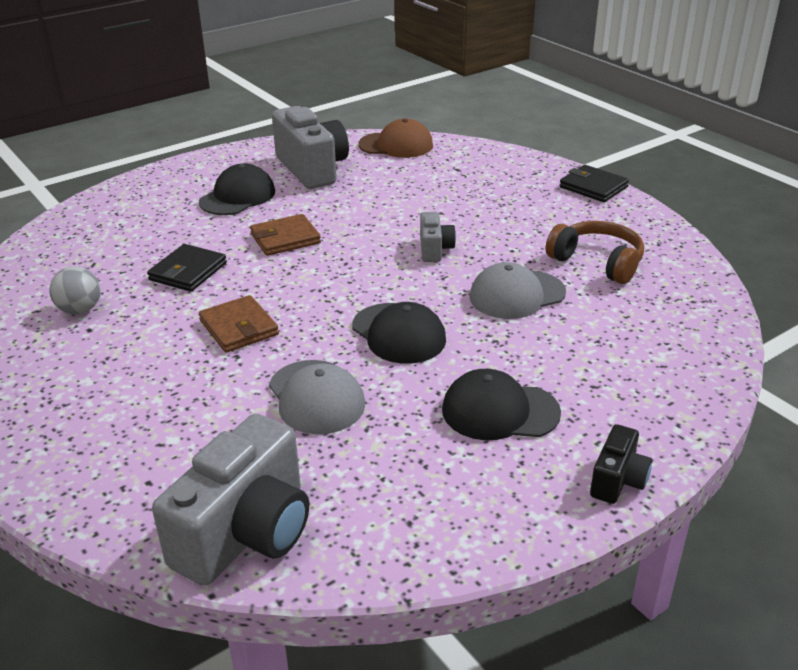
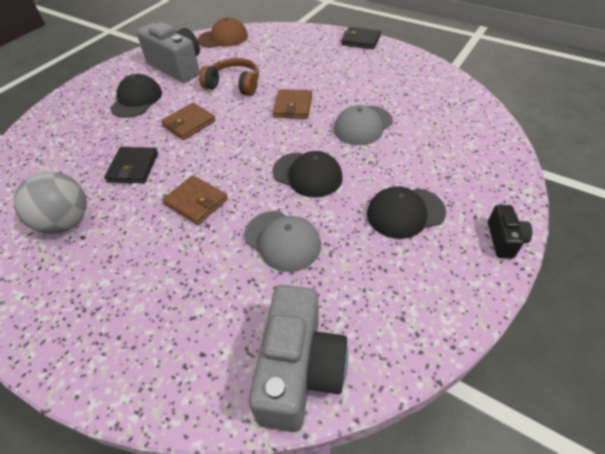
camera: 20 degrees left, 15 degrees up
(80, 310) = (66, 222): grey ball -> grey ball, size x1.61
(435, 249) = (293, 106): grey camera -> brown wallet
(597, 262) = (395, 90): brown headphones -> brown headphones (234, 85)

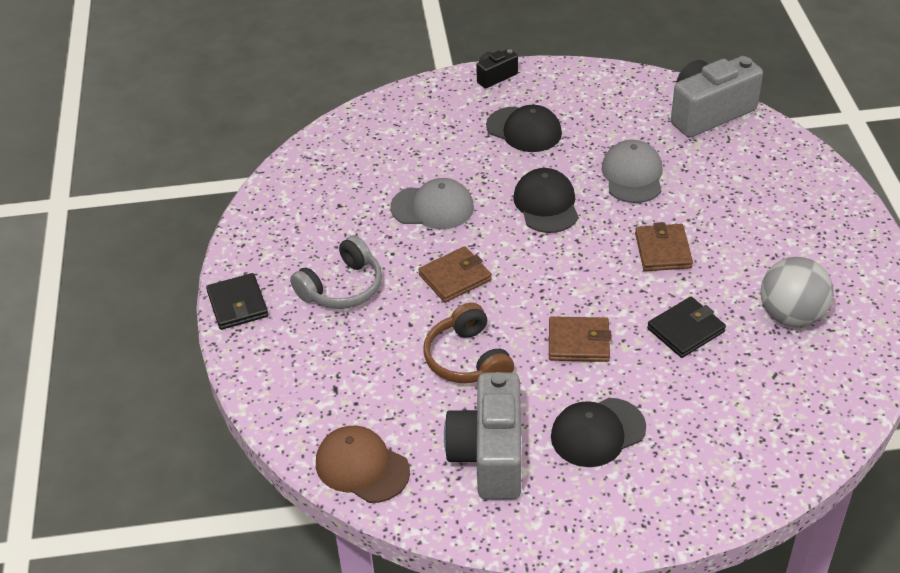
camera: 130 degrees left, 5 degrees down
(334, 70) = (342, 287): none -> grey headphones

